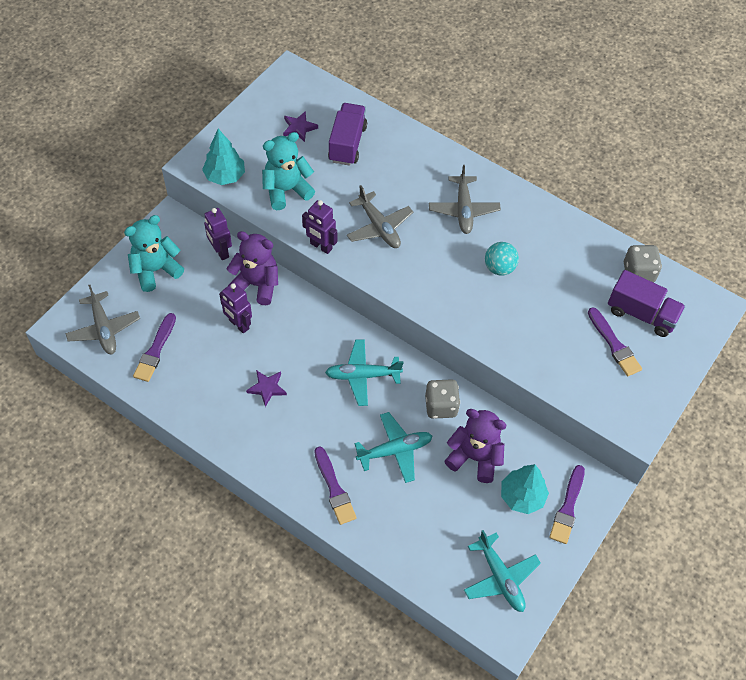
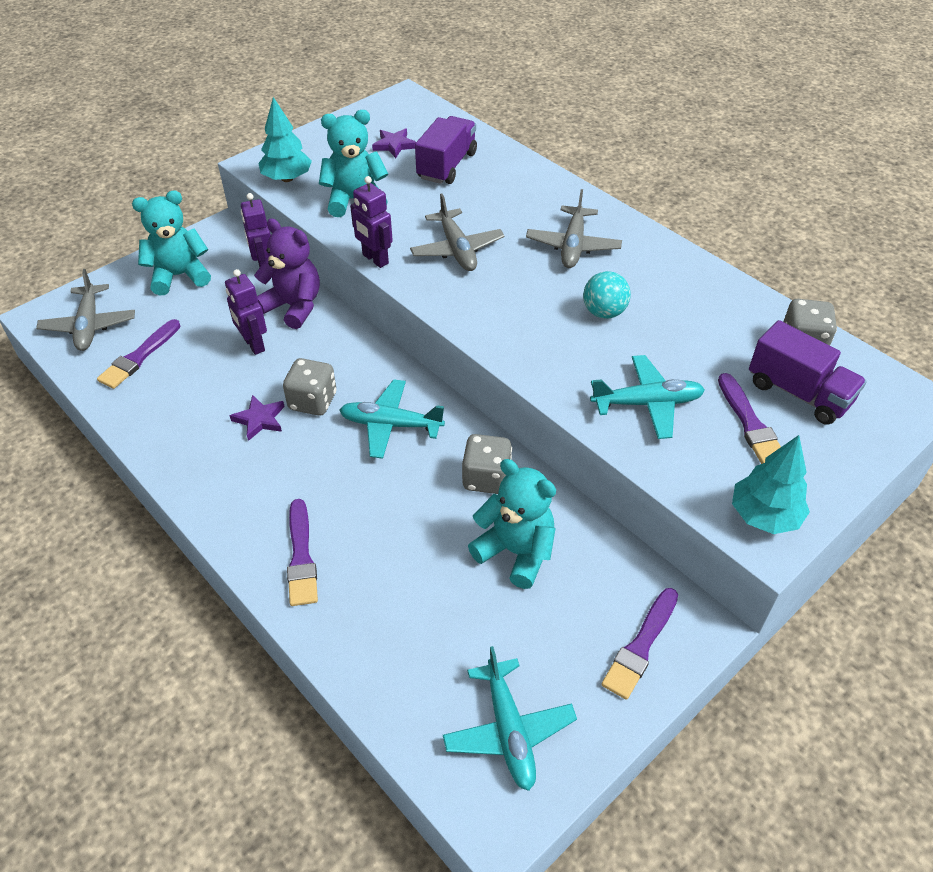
camera: 15 degrees right, 10 degrees down
(300, 366) = (313, 401): none -> grey dice
(395, 450) = (404, 523): turquoise plane -> turquoise plane (647, 403)
(474, 457) = (516, 551): purple teddy bear -> turquoise teddy bear
(522, 496) = (573, 617): turquoise tree -> turquoise tree (764, 516)

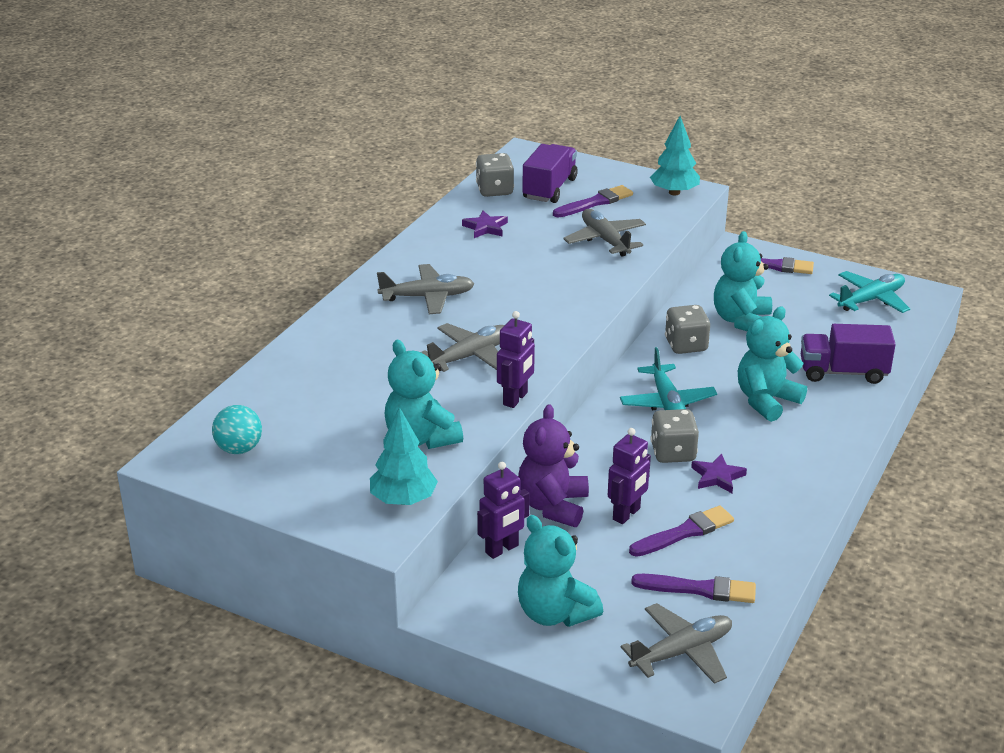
camera: 110 degrees left, 15 degrees down
(301, 557) = (830, 410): purple brush -> purple brush (684, 532)
(350, 507) = (766, 401): none -> turquoise teddy bear
(394, 145) = (294, 439): purple star -> purple star (485, 227)
(447, 166) = (323, 393): purple truck -> purple truck (843, 372)
(604, 312) = (513, 270): turquoise ball -> turquoise ball (239, 449)
(647, 403) = (605, 240): turquoise plane -> grey plane

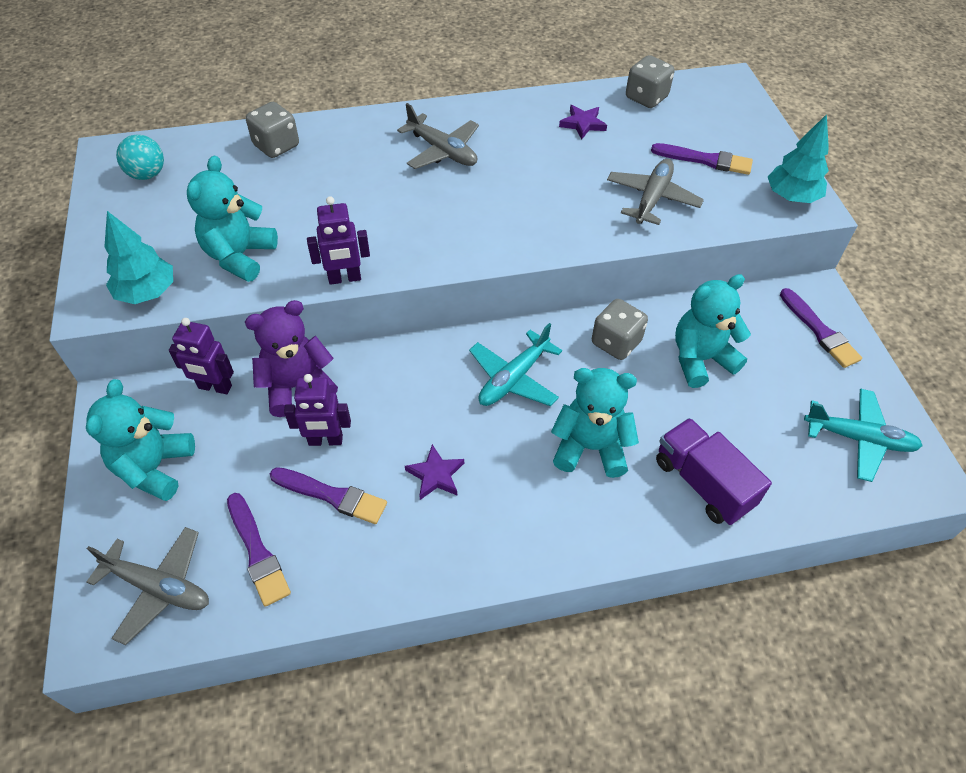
camera: 50 degrees right, 20 degrees up
(470, 356) = (382, 219): grey plane -> none
(549, 189) = (691, 124): purple truck -> none
(673, 453) = (442, 423): grey dice -> grey dice (276, 146)

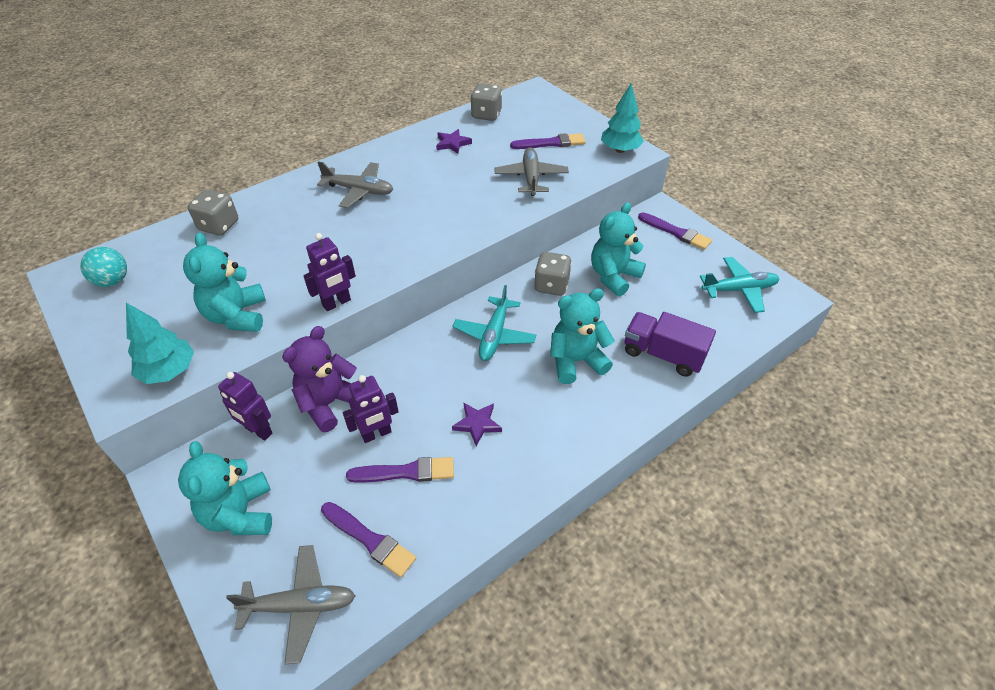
camera: 25 degrees left, 5 degrees down
(215, 387) = (258, 431): purple robot -> purple robot turned 45 degrees clockwise

